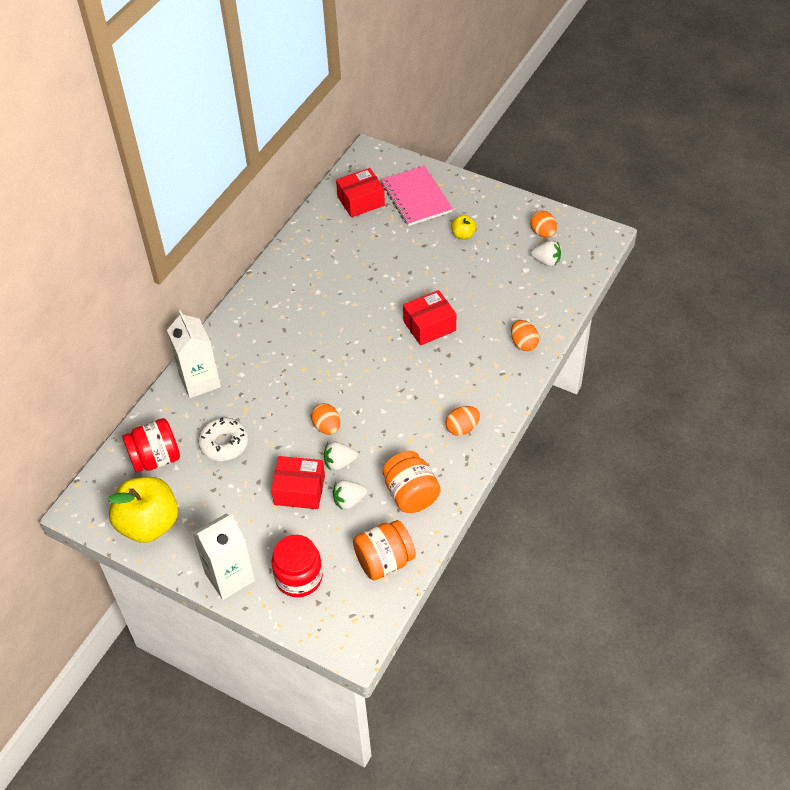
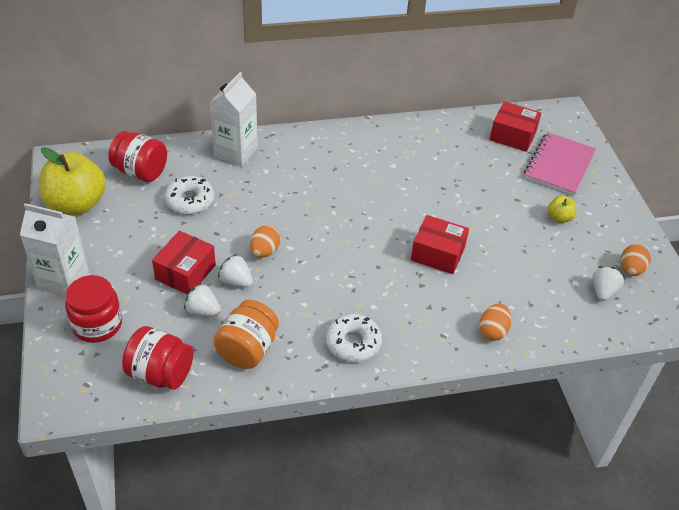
camera: 45 degrees right, 5 degrees down
(299, 490) = (185, 272): red box -> red box turned 60 degrees clockwise
(384, 561) = (160, 373): orange jar -> red jar
(462, 428) = (353, 343): orange egg -> white donut
(546, 261) = (603, 291): white strawberry -> white strawberry turned 135 degrees counterclockwise

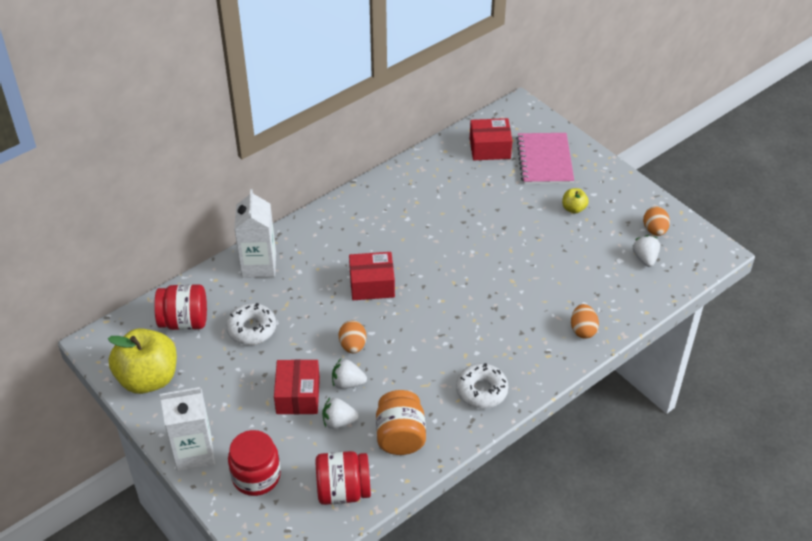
camera: 25 degrees left, 0 degrees up
(437, 254) = (498, 283): red box -> red box (372, 285)

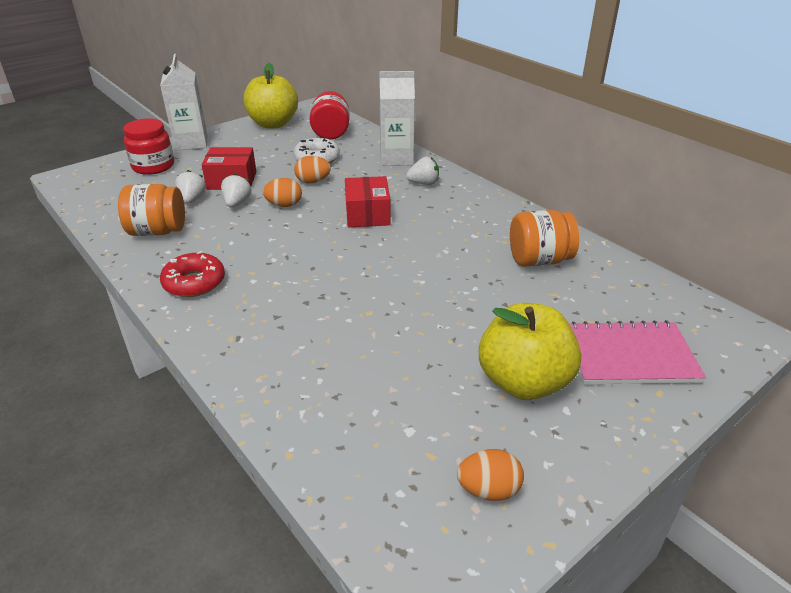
camera: 90 degrees right, 10 degrees down
(343, 491) = (113, 203): red jar -> none
(442, 186) = (539, 260): none -> orange jar
(481, 391) = (194, 282): white donut -> red donut
(490, 148) = (633, 301): red box -> none
(573, 208) = (523, 382): yellow apple -> yellow apple, size x2.24
(583, 330) = (267, 374): orange egg -> orange egg (313, 181)
(645, 258) = (414, 466): white strawberry -> white strawberry (423, 183)

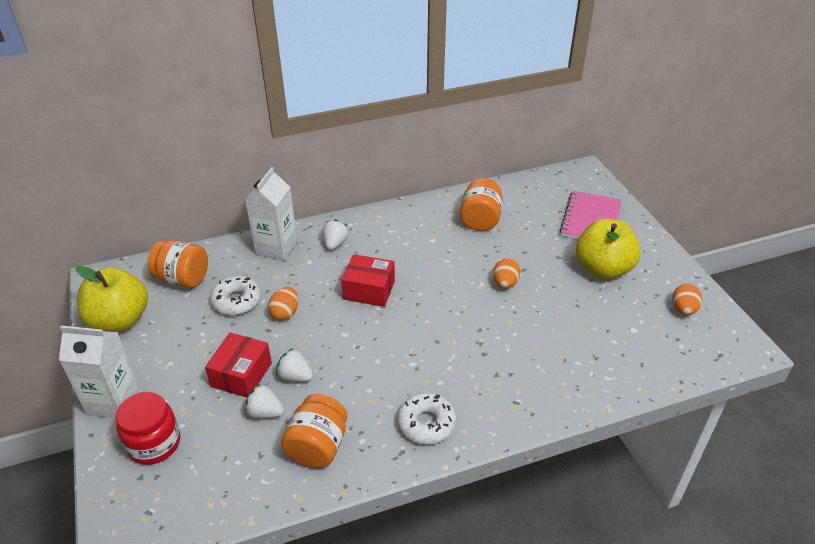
camera: 70 degrees left, 5 degrees up
(194, 282) = (426, 423): red donut -> white donut
(284, 205) = (320, 341): orange egg -> orange egg (505, 283)
(331, 133) = (183, 279): red jar -> orange jar

